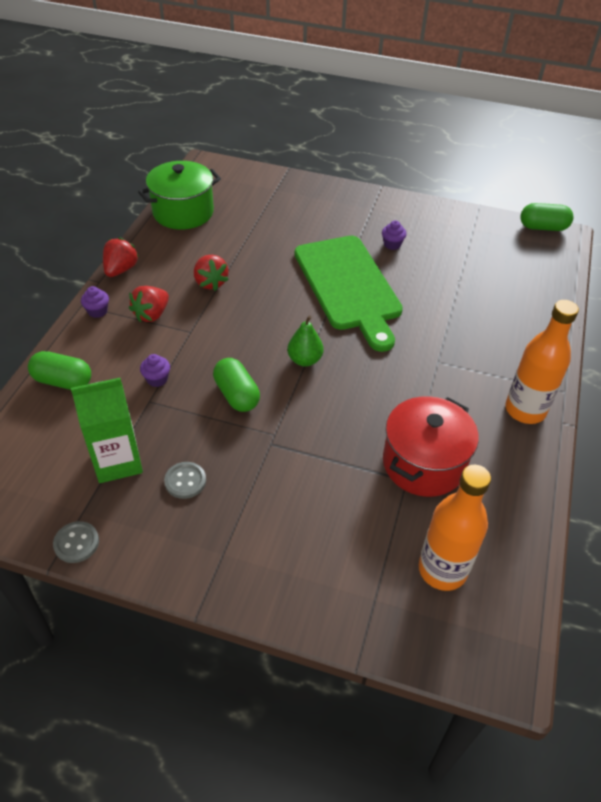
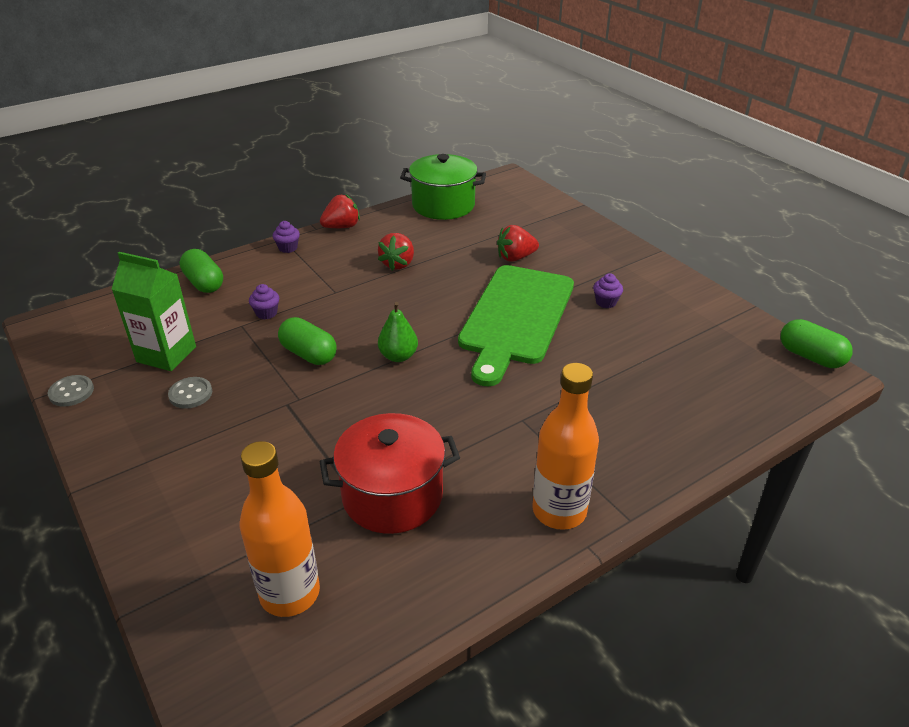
camera: 40 degrees right, 10 degrees down
(152, 314) = (322, 267): red strawberry -> red strawberry (515, 258)
(236, 395) = (309, 354): green capsule -> green capsule turned 60 degrees counterclockwise

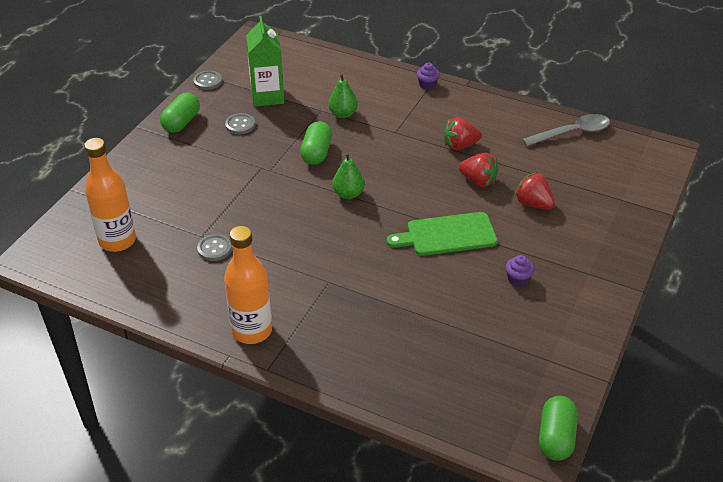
camera: 60 degrees right, 5 degrees up
(204, 283) = (350, 71): green capsule -> green capsule (181, 122)
(266, 313) = (343, 114): purple cupcake -> green pear
(342, 227) = (481, 96): red strawberry -> red strawberry (478, 181)
(392, 495) = (214, 248): red pot -> grey button
(443, 205) = (572, 133): green pot -> grey spoon
(516, 318) = (447, 235): green cutting board -> green cutting board, size x0.63

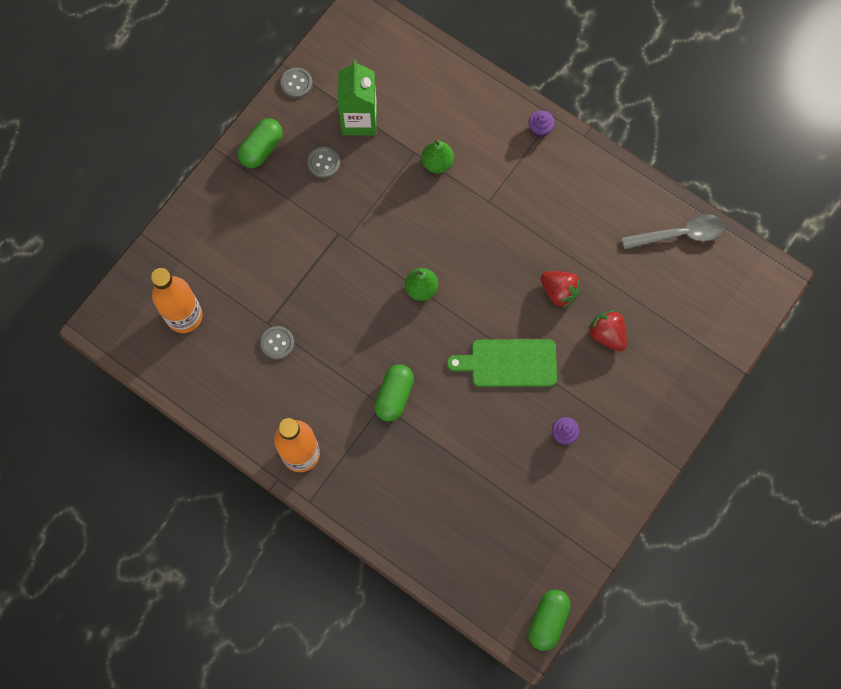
camera: 10 degrees right, 30 degrees up
(316, 153) = (398, 221): green capsule -> green capsule (394, 396)
(460, 145) = (553, 235): red strawberry -> none

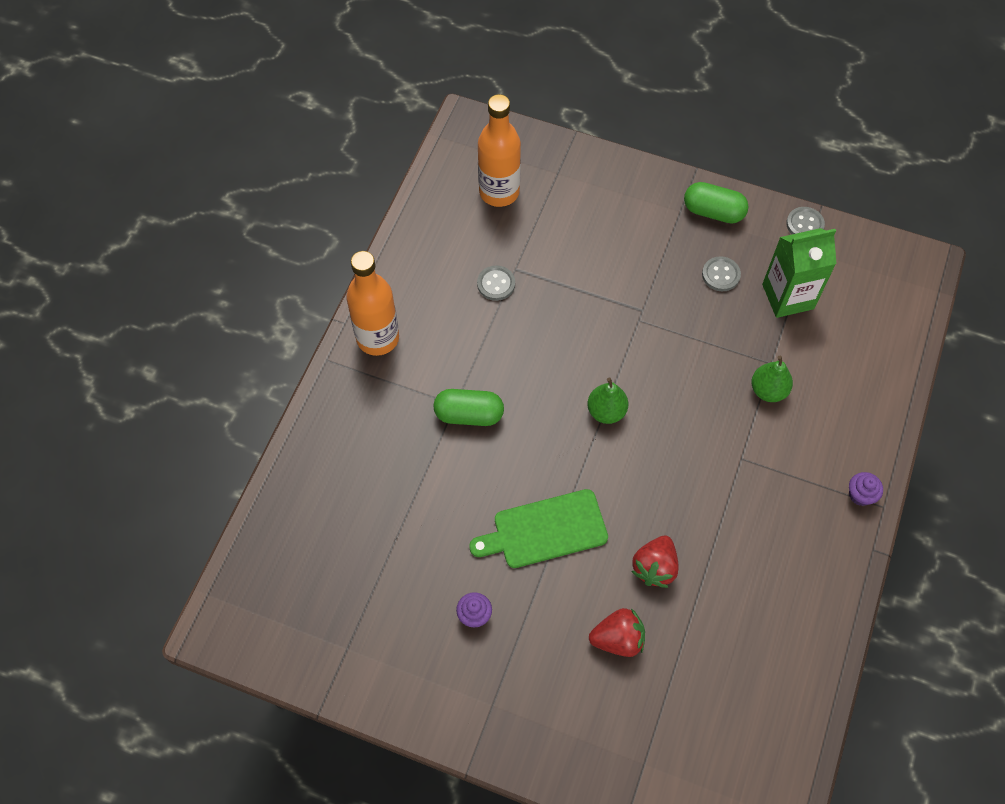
camera: 75 degrees right, 10 degrees down
(509, 363) = (545, 530): green cutting board -> green cutting board turned 90 degrees counterclockwise
(548, 621) = (239, 649): green capsule -> none
(607, 334) = (618, 639): red strawberry -> red strawberry turned 45 degrees clockwise
(679, 234) = (786, 702): grey spoon -> none

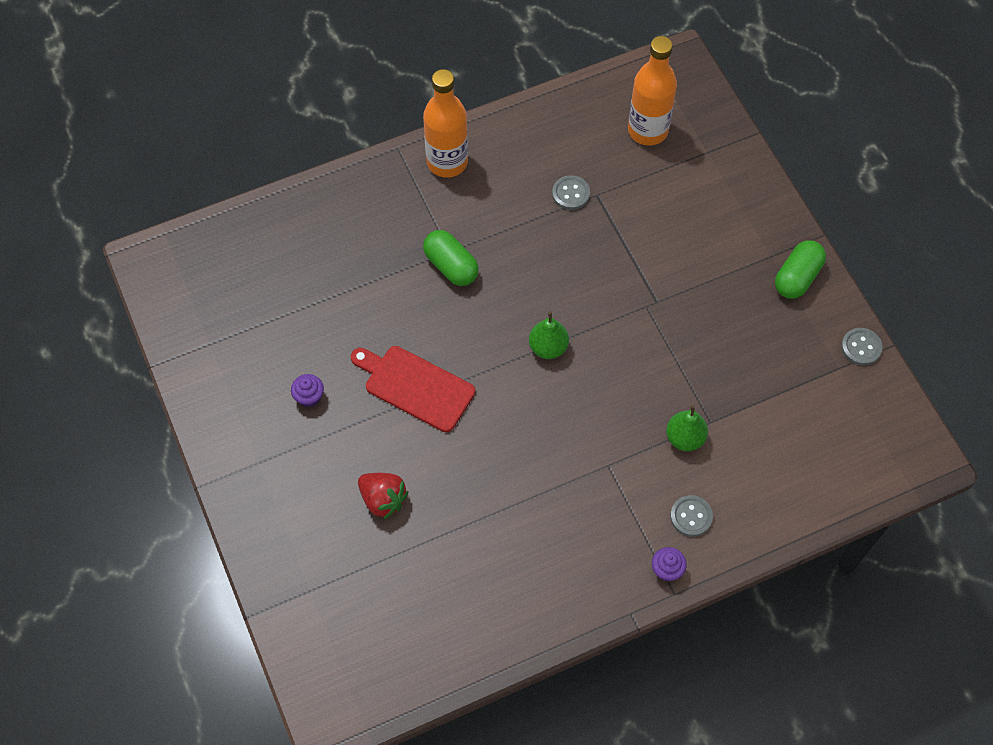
camera: 45 degrees right, 0 degrees up
(545, 530) = (415, 386): green cutting board -> red cutting board
(654, 567) = (460, 478): red strawberry -> none
(713, 212) = (797, 277): green capsule -> green capsule turned 60 degrees clockwise
(721, 275) = (747, 327): grey button -> grey button (691, 516)
(788, 296) = (782, 387): green carton -> none

